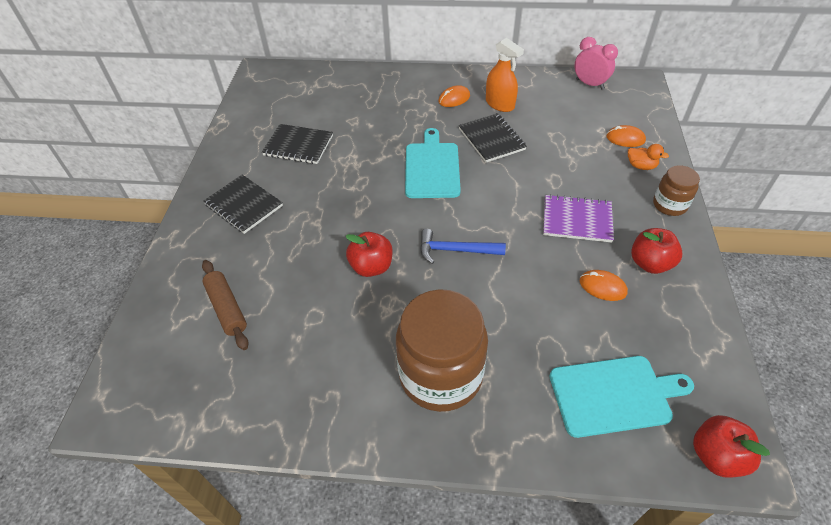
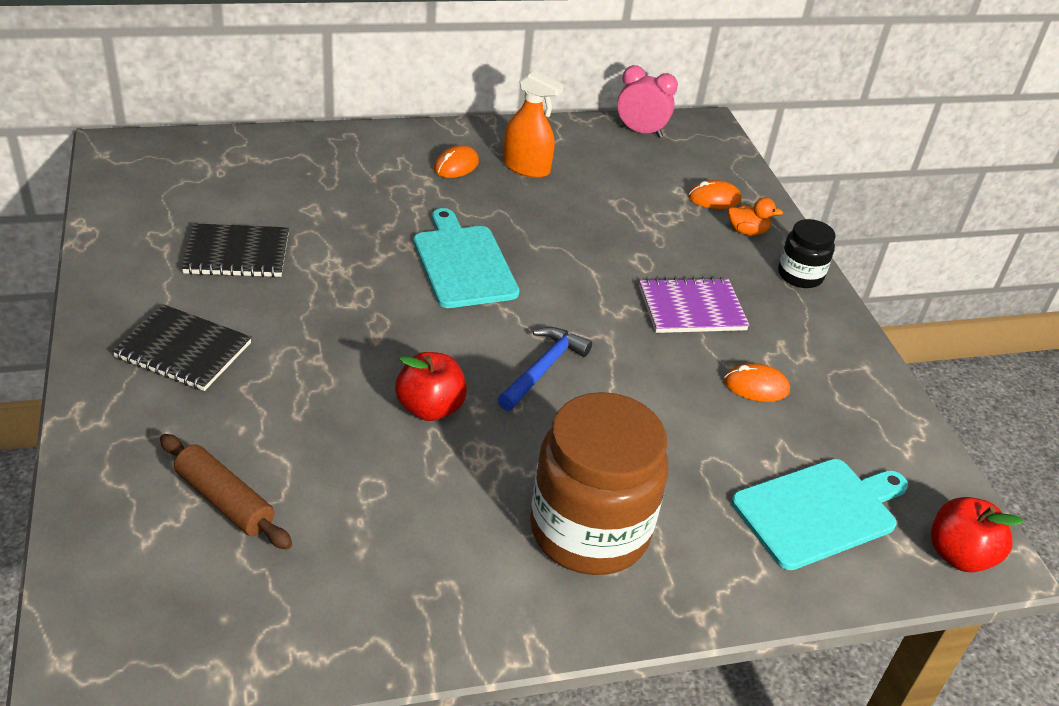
camera: 25 degrees left, 10 degrees down
(455, 250) = (543, 369): blue hammer -> blue hammer turned 135 degrees clockwise
(491, 139) = (534, 216): black notebook -> none
(650, 263) = (803, 349): red apple -> none
(669, 205) = (800, 275): brown jar -> black jar

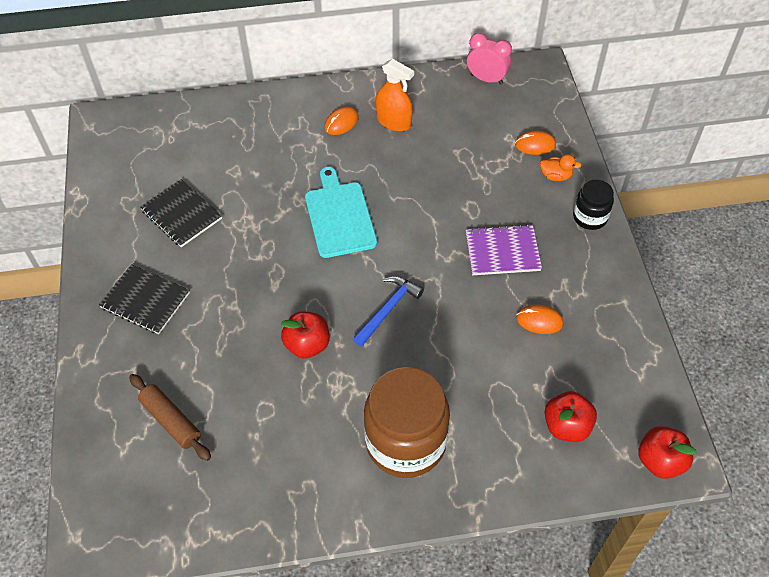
camera: 10 degrees right, 15 degrees up
(237, 253) = (181, 214): black notebook -> black notebook turned 45 degrees clockwise
(819, 511) = (566, 426): turquoise cutting board -> red apple

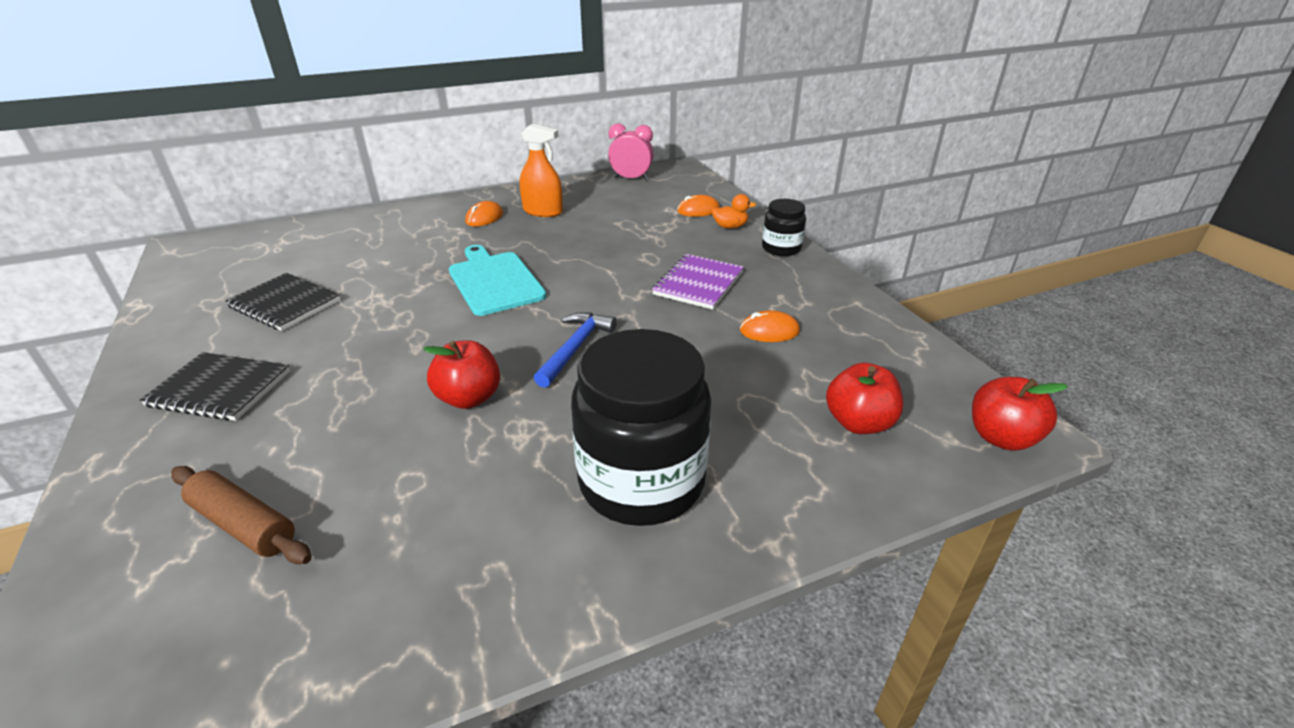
camera: 15 degrees left, 20 degrees down
(406, 442) = (641, 481): brown jar -> black jar
(502, 252) = (698, 283): purple notebook -> purple notebook turned 45 degrees counterclockwise

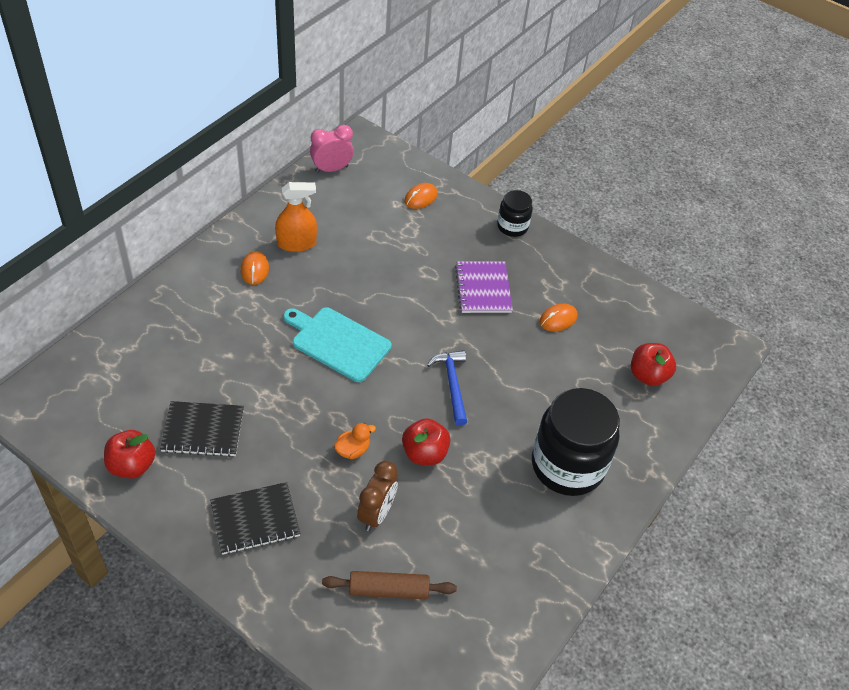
camera: 35 degrees left, 15 degrees up
(342, 435) = (376, 513): none -> brown clock
(730, 227) = (459, 212): orange duck -> orange duck (353, 450)
(1001, 437) = (719, 355): red apple -> red apple (132, 465)

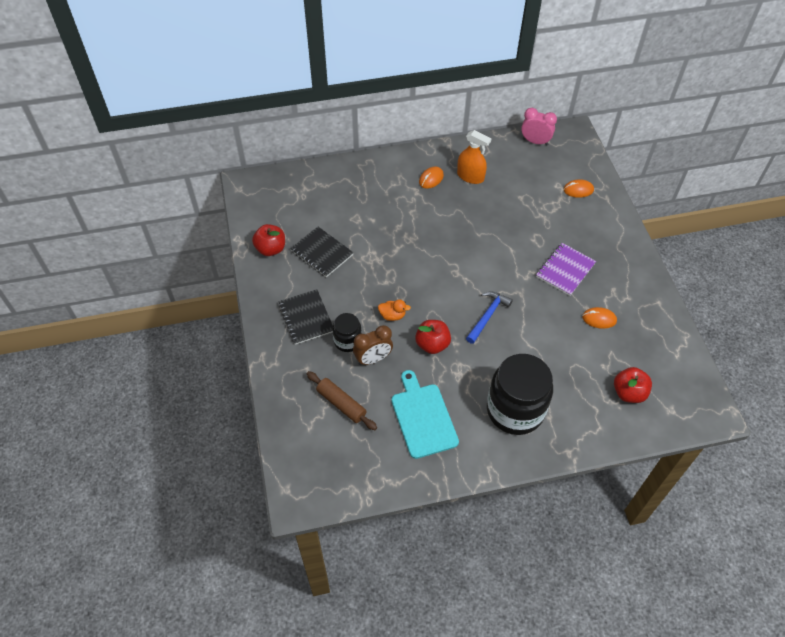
camera: 45 degrees right, 5 degrees up
(255, 519) = (306, 318): black notebook -> black notebook turned 45 degrees clockwise
(338, 342) = (441, 249): turquoise cutting board -> turquoise cutting board (423, 417)
(512, 226) = (625, 242): black jar -> black jar (347, 341)

